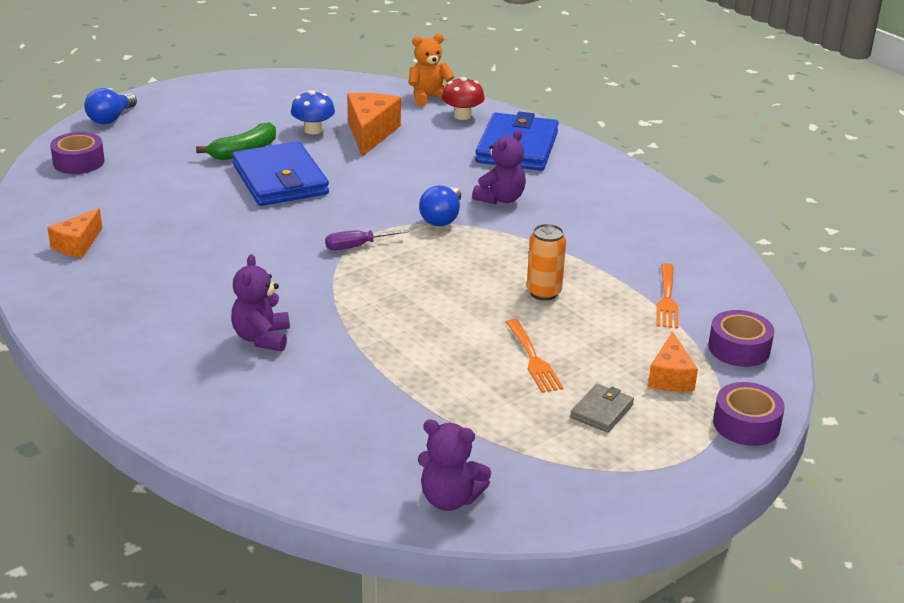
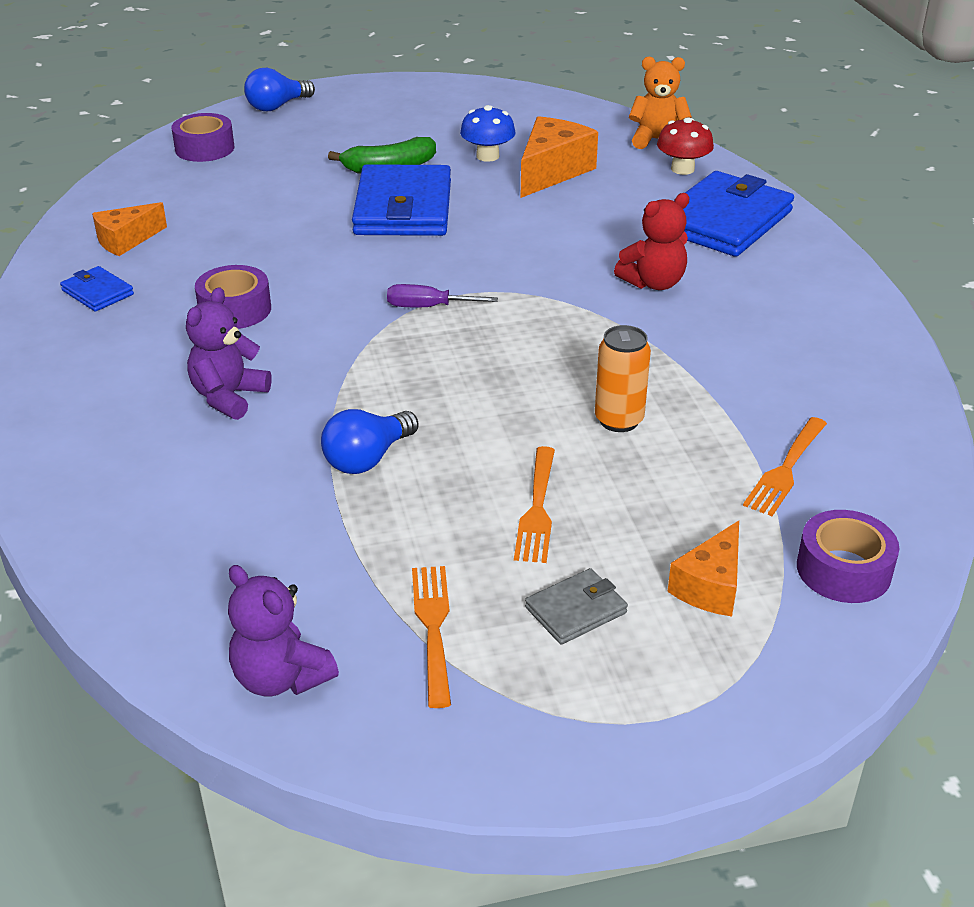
camera: 25 degrees right, 5 degrees up
(90, 287) = (98, 292): none -> blue wallet
(442, 218) = (560, 293): blue light bulb -> blue light bulb (368, 458)
(500, 199) = (653, 283): purple teddy bear -> red teddy bear
(523, 444) = (433, 628): none -> orange fork
(746, 424) = (774, 692): purple tape -> purple tape (235, 309)

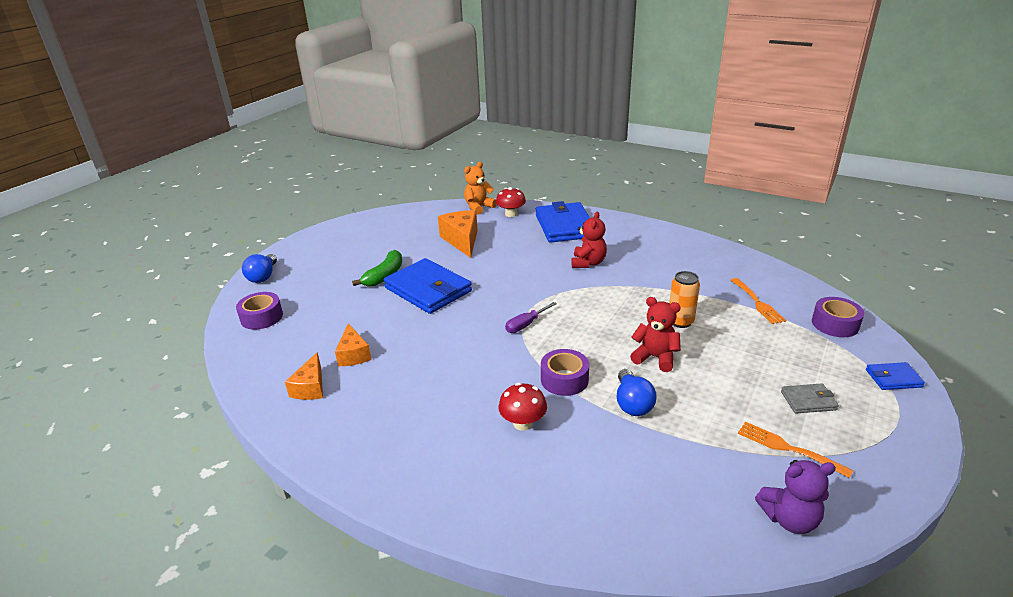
camera: 45 degrees left, 5 degrees down
(98, 292) = (349, 423): blue wallet -> blue wallet (893, 378)
(229, 397) = (523, 423): purple teddy bear -> red mushroom
(235, 309) = (442, 382): purple tape -> purple tape (564, 379)
(487, 156) = (421, 248): blue mushroom -> none
(496, 435) = (655, 357): none -> red teddy bear
(537, 509) = (724, 374): orange fork -> none
(576, 610) = (808, 401): grey wallet -> grey wallet turned 75 degrees clockwise
(710, 586) = (820, 359): orange cheese -> orange cheese (353, 354)

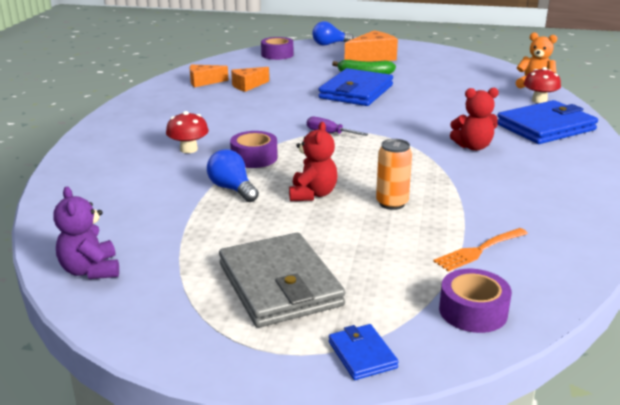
camera: 70 degrees right, 5 degrees down
(462, 240) = (456, 90): orange cheese -> orange cheese (372, 58)
(632, 403) = (232, 189): blue light bulb -> blue light bulb turned 75 degrees clockwise
(788, 448) = (191, 271): orange fork -> none
(808, 401) = (279, 285): grey wallet -> grey wallet, size x2.17

